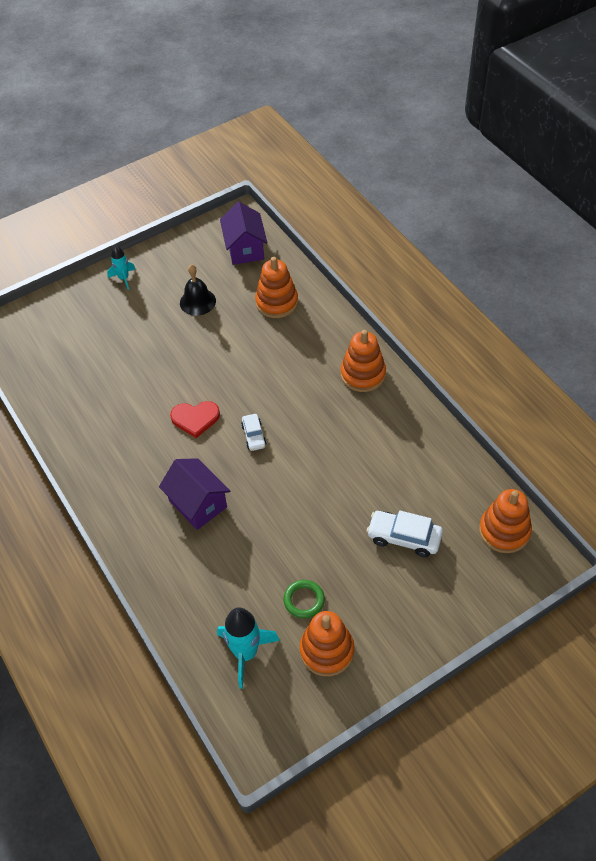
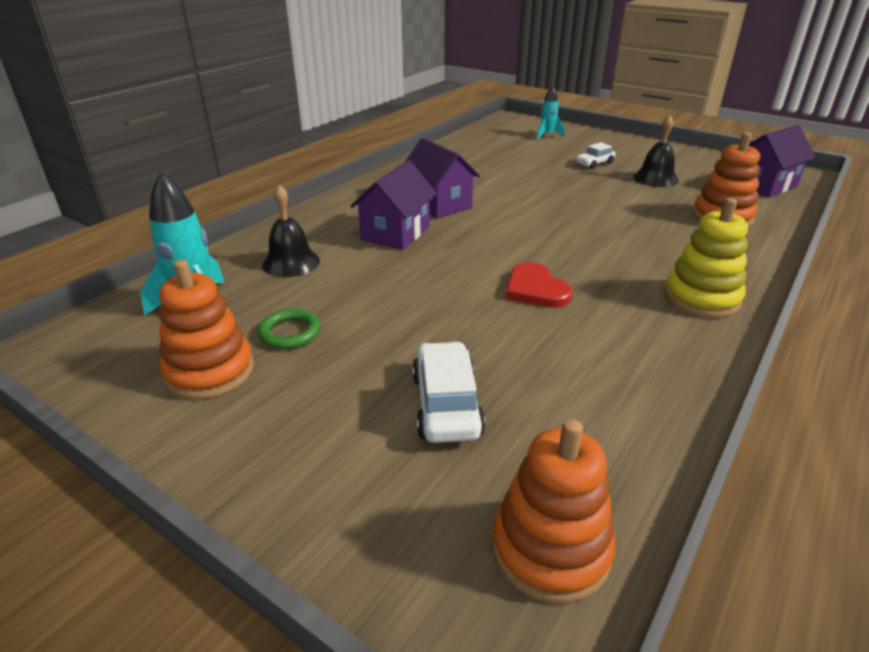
camera: 65 degrees right, 20 degrees down
(123, 278) = (631, 145): turquoise rocket -> turquoise rocket (547, 135)
(163, 459) = (439, 204): none -> purple house
(195, 419) = (505, 208): red heart -> red heart (535, 289)
(210, 584) = (291, 262): none -> black bell
(254, 436) = (516, 244): white car -> white car (594, 164)
(363, 374) = (701, 298): orange stacking toy -> yellow stacking toy

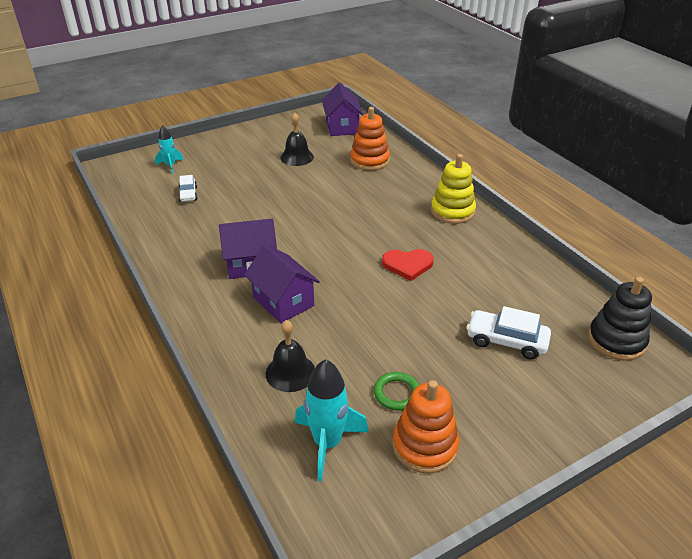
camera: 65 degrees left, 5 degrees up
(550, 549) = (616, 340): orange stacking toy -> black stacking toy
(594, 164) = (248, 169): white car -> white car (188, 194)

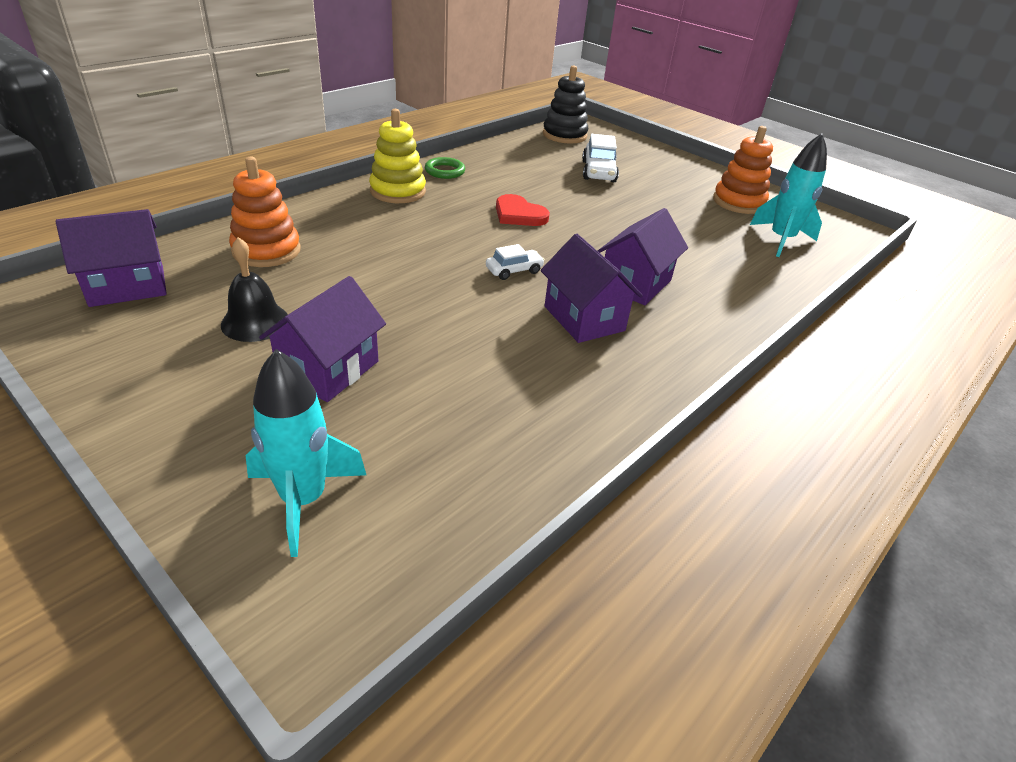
camera: 110 degrees left, 0 degrees up
(170, 166) = (303, 500): turquoise rocket -> turquoise rocket, size x1.68
(188, 194) = (422, 432): white car -> white car (514, 270)
(248, 174) = (329, 369): none -> purple house
(290, 372) = (729, 266): black bell -> none
(397, 393) = (700, 214): green ring -> green ring (445, 171)
(408, 265) = (519, 214): red heart -> red heart turned 150 degrees clockwise

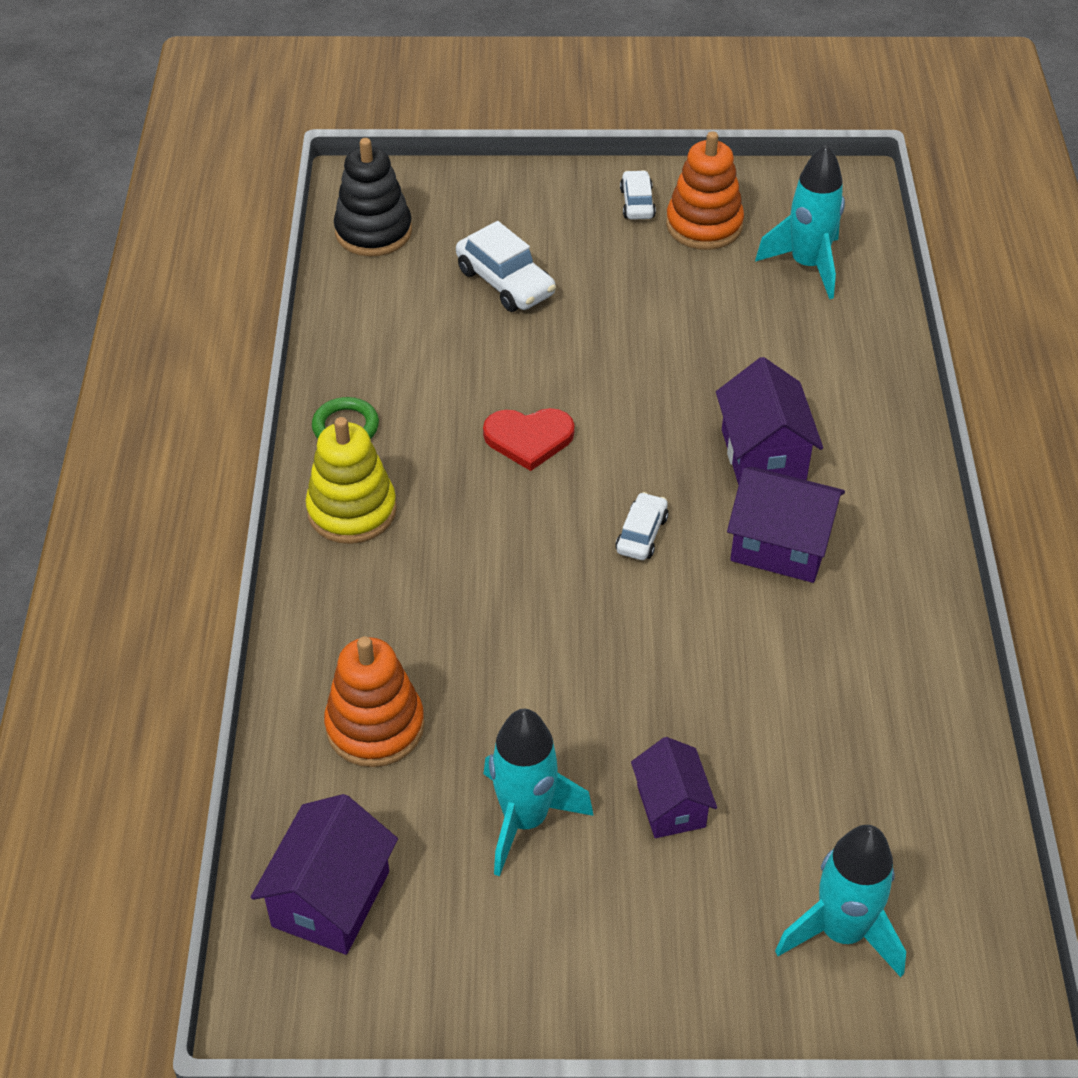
camera: 40 degrees left, 10 degrees up
(255, 322) = (525, 819): black bell -> turquoise rocket
(329, 369) = (671, 806): purple house -> purple house, size x0.67
(711, 181) = (637, 203): none -> white car

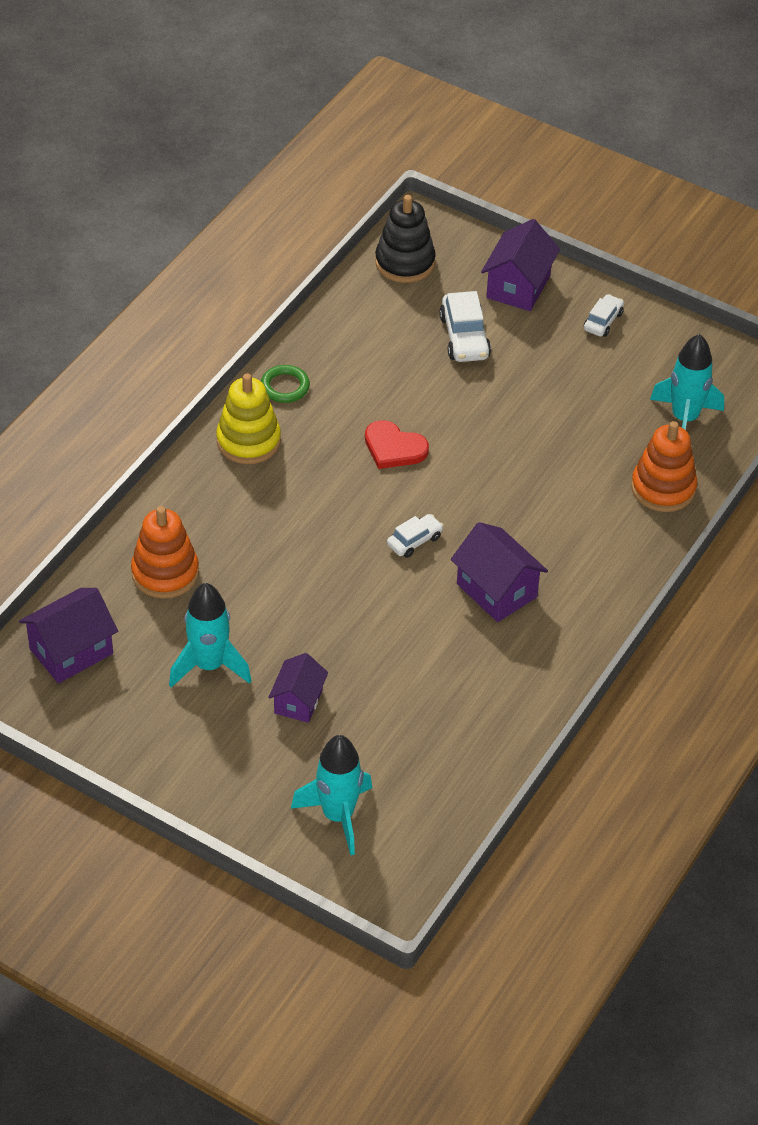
camera: 30 degrees right, 0 degrees up
(704, 225) = (636, 358): orange stacking toy -> orange stacking toy (663, 488)
(763, 455) = (537, 530): purple house -> purple house (518, 286)

